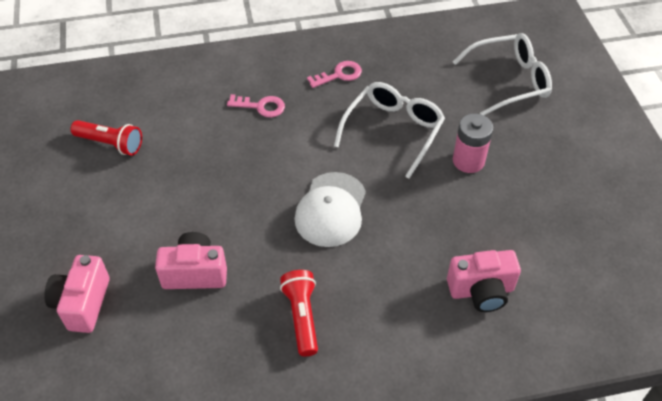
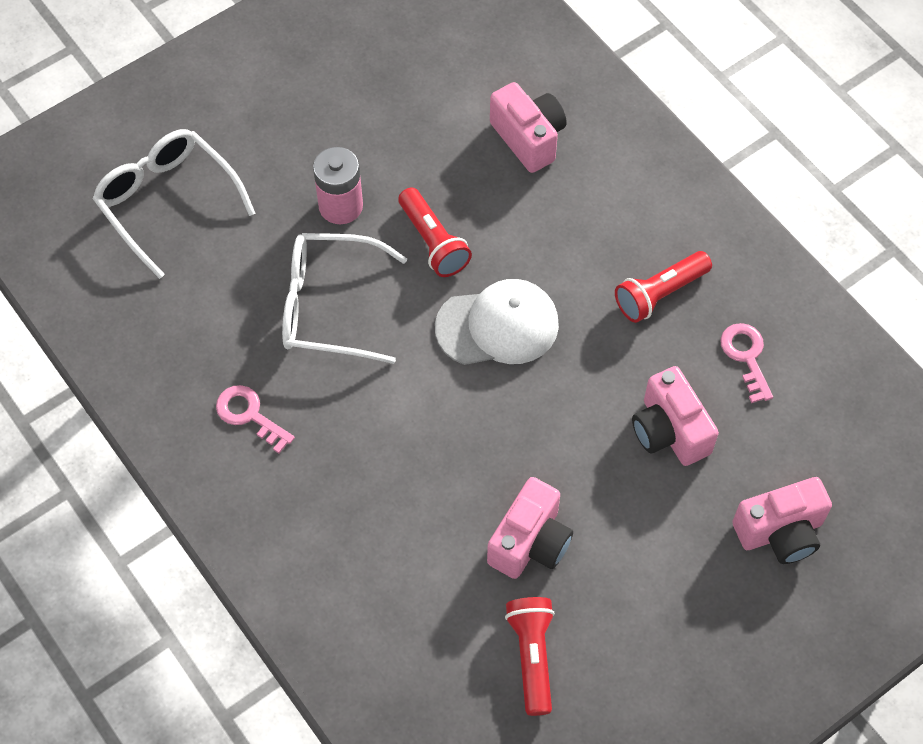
camera: 115 degrees left, 10 degrees up
(175, 169) = (530, 542): none -> pink camera
(261, 106) = (362, 490): pink key -> pink key (746, 357)
(415, 199) = (433, 242): none -> red flashlight

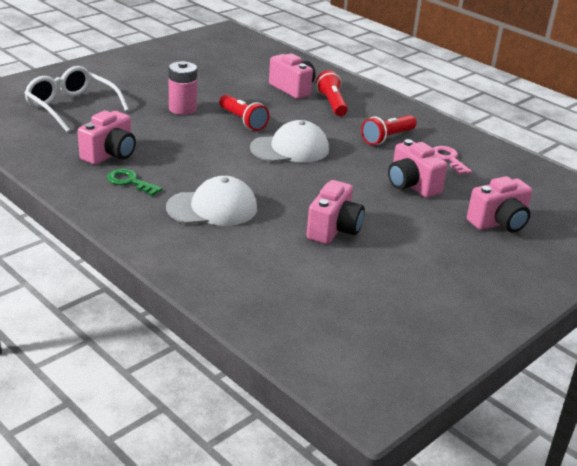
camera: 10 degrees left, 30 degrees down
(223, 341) = (110, 155): none -> pink camera
(249, 415) = (130, 182): pink key -> green key
(331, 306) = (181, 142): white glasses -> none
(363, 484) = (212, 208): none -> white cap
(532, 656) = (349, 279): red flashlight -> red flashlight (332, 103)

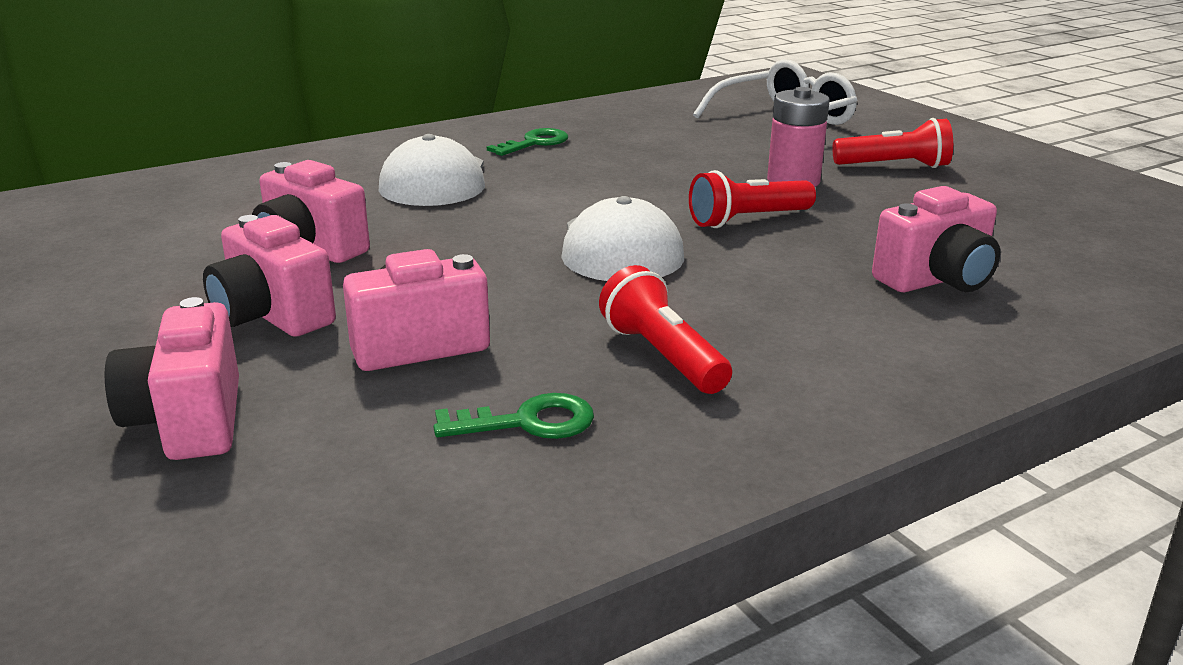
camera: 105 degrees right, 5 degrees down
(110, 155) = (621, 136): pink camera -> pink camera (272, 316)
(332, 103) = (861, 315): red flashlight -> red flashlight (894, 166)
(448, 159) = (528, 422): pink key -> green key

